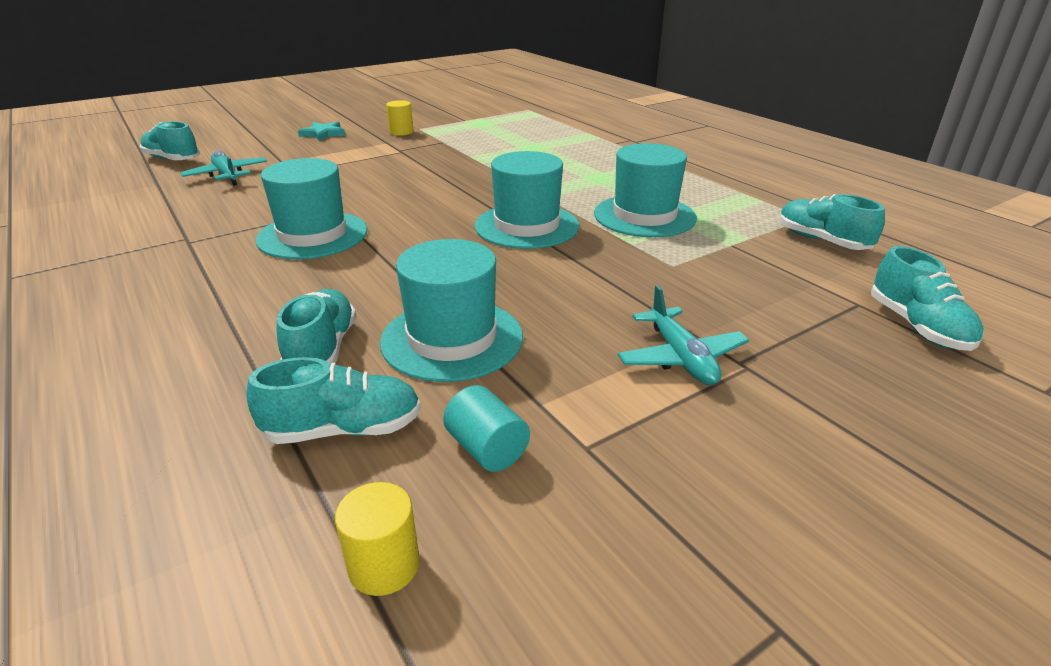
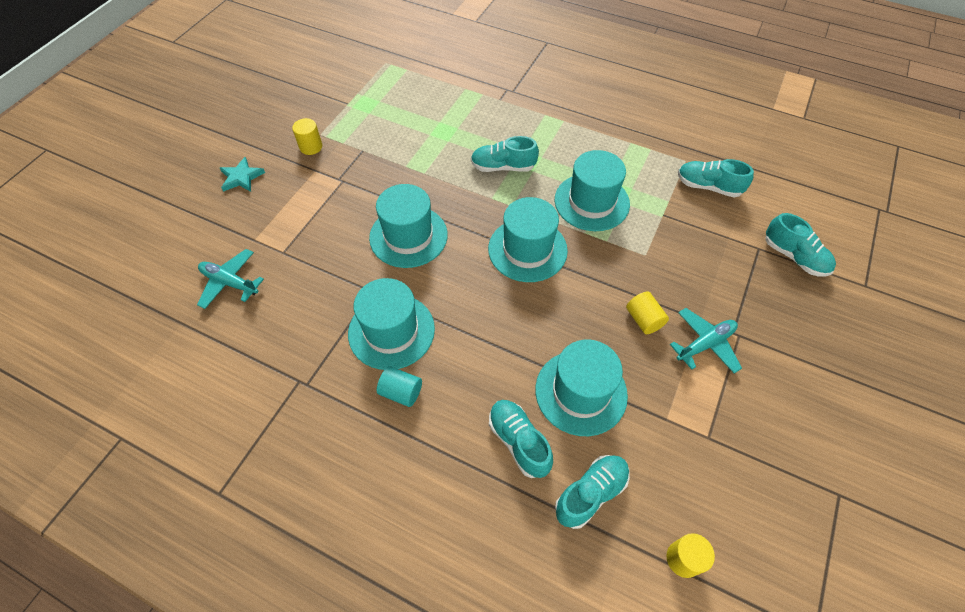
camera: 30 degrees left, 25 degrees up
(172, 159) = (145, 279): turquoise shoe -> turquoise shoe (503, 167)
(415, 190) = (408, 236): none -> turquoise hat
(487, 449) = (667, 465): turquoise cylinder -> turquoise cylinder (401, 392)
(611, 311) = (643, 320): none -> yellow cylinder
(681, 358) = (705, 344): turquoise plane -> turquoise plane turned 75 degrees counterclockwise

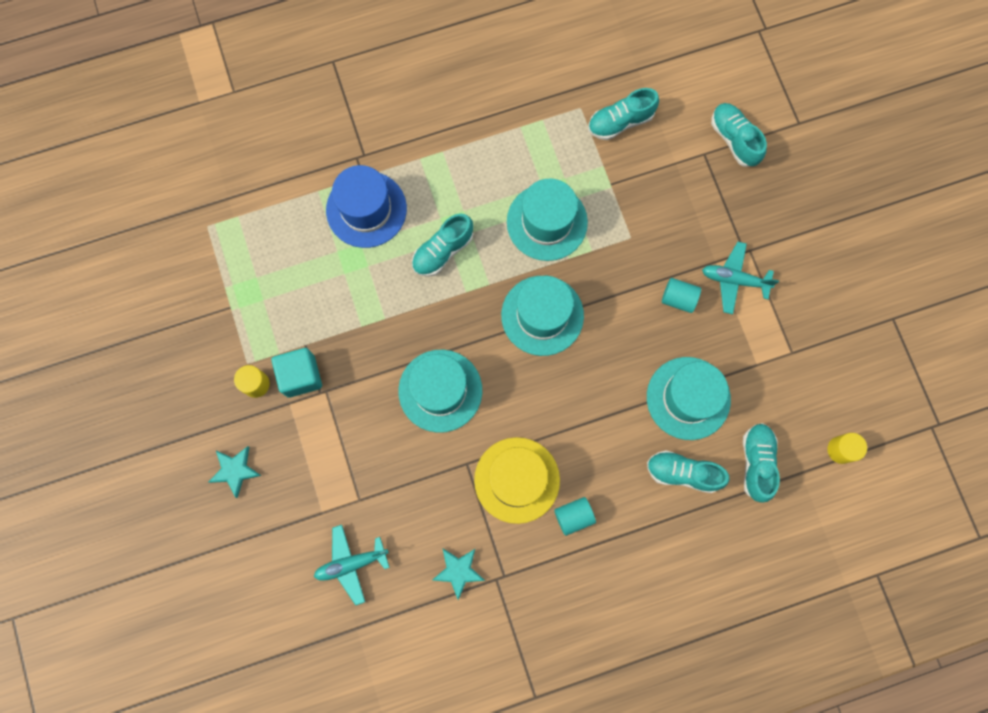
camera: 45 degrees left, 20 degrees up
(283, 351) = (458, 571): none -> turquoise star
(339, 162) = (301, 376): none -> turquoise cube
(391, 331) = (517, 480): turquoise hat -> yellow hat
(482, 115) = (366, 209): none -> blue hat
(643, 320) = (678, 298): yellow cylinder -> turquoise cylinder
(705, 344) = (734, 280): turquoise plane -> turquoise plane turned 90 degrees counterclockwise
(794, 257) = (734, 139): turquoise shoe -> turquoise shoe turned 120 degrees counterclockwise

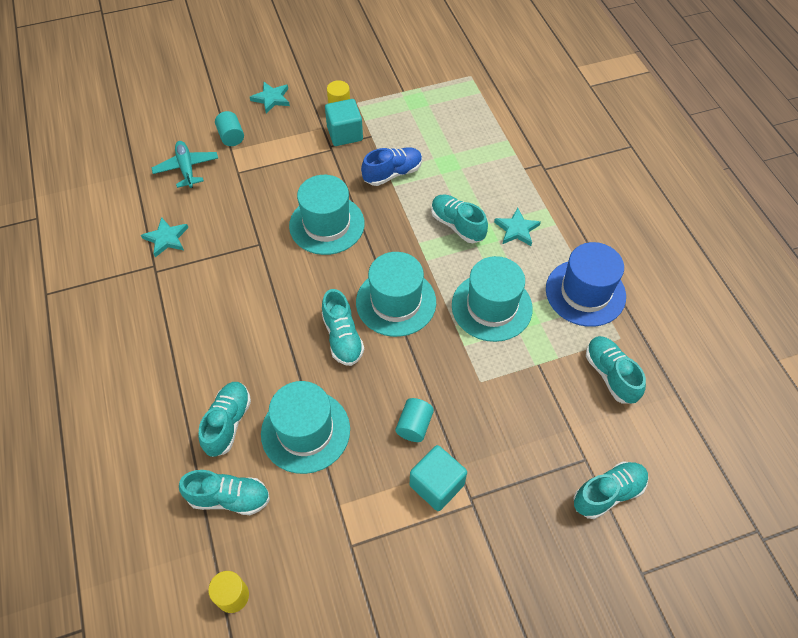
camera: 90 degrees right, 20 degrees down
(366, 209) = (493, 171): blue hat -> blue hat (585, 292)
(366, 319) = (392, 173): none -> blue shoe
(449, 191) = (516, 229): none -> turquoise star
(517, 480) = (240, 281): yellow hat -> none
(573, 516) = (199, 325): turquoise cylinder -> turquoise cylinder (231, 137)
(585, 368) = (342, 337): none -> turquoise shoe
(734, 280) = (436, 485): turquoise plane -> turquoise cube

